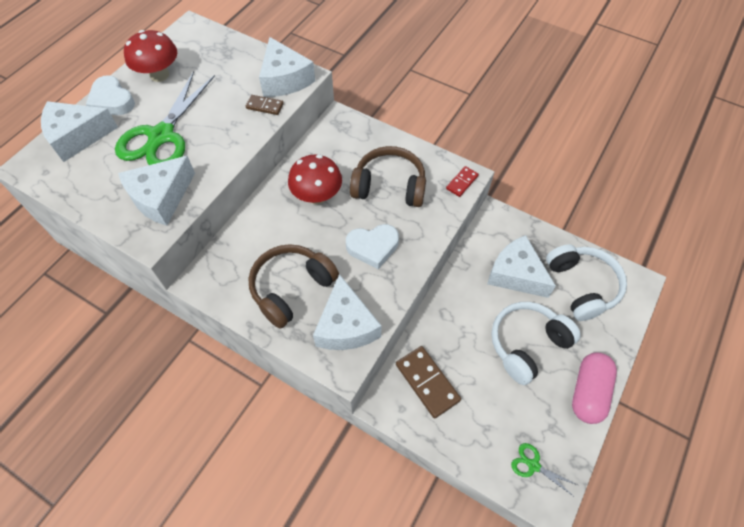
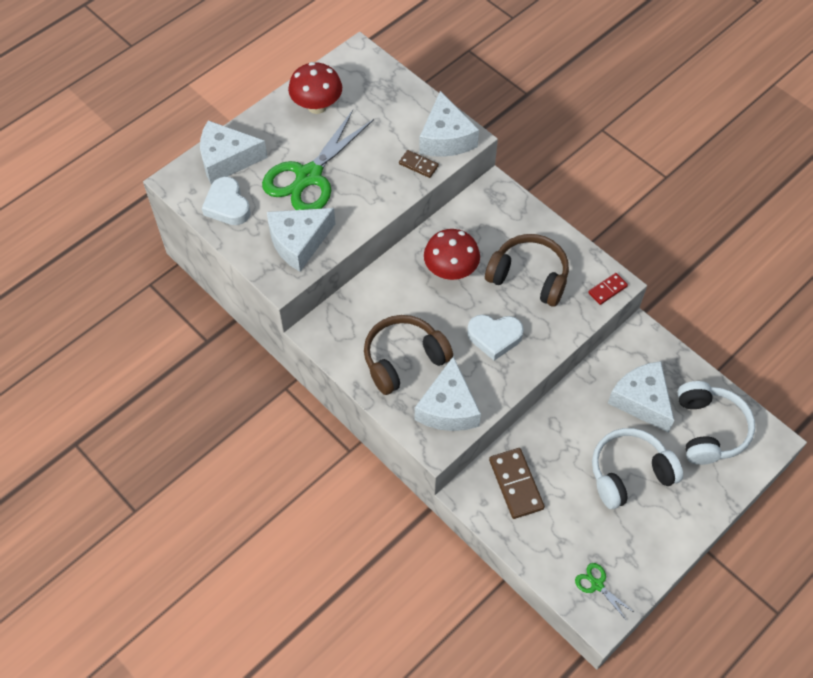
camera: 15 degrees right, 0 degrees up
(112, 101) = (265, 126): white heart -> white heart (227, 205)
(588, 392) = (676, 534): pink capsule -> none

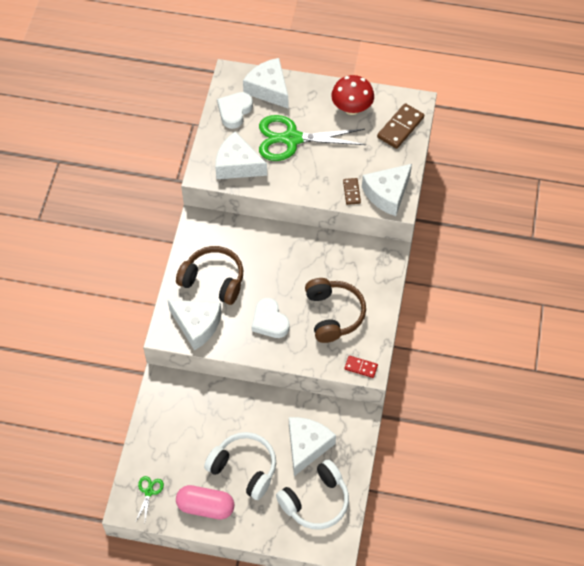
camera: 55 degrees right, 0 degrees up
(448, 407) = (197, 325): white cheese -> white cheese turned 120 degrees counterclockwise
(450, 271) = (301, 266): red mushroom -> none
(516, 484) = (187, 404): brown domino -> brown domino (400, 127)
(651, 537) = (205, 507): none -> pink capsule

